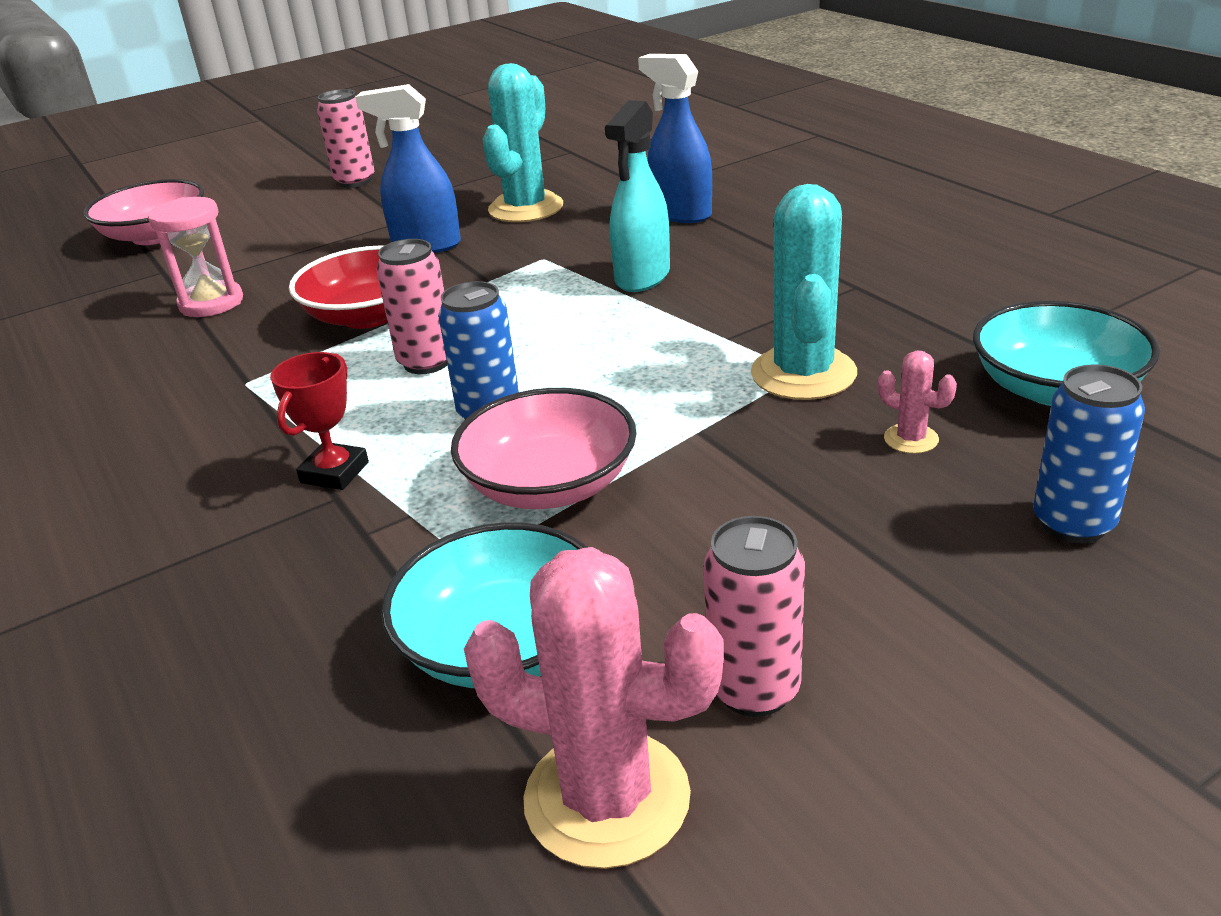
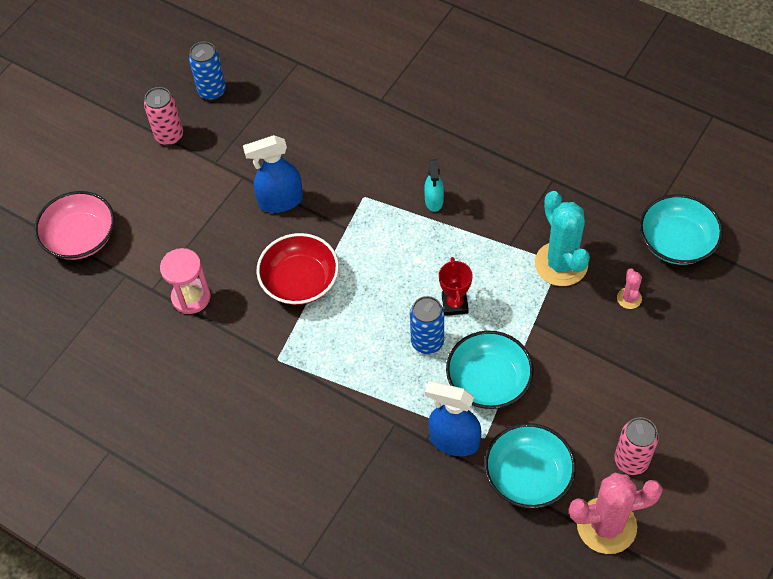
camera: 25 degrees left, 25 degrees up
(334, 472) = (382, 407): red trophy -> red trophy (455, 304)
(427, 362) = (365, 312): pink can -> none
(526, 208) = (315, 143): turquoise cactus -> none
(549, 484) = (488, 381): pink bowl -> turquoise bowl
(642, 277) = (434, 201): turquoise spray bottle -> turquoise spray bottle, size x0.62
(680, 213) = (417, 126): blue spray bottle -> blue spray bottle (454, 441)
(911, 439) = (629, 298): pink cactus -> pink cactus turned 75 degrees clockwise
(1073, 523) = (710, 332): blue can -> blue can (212, 91)

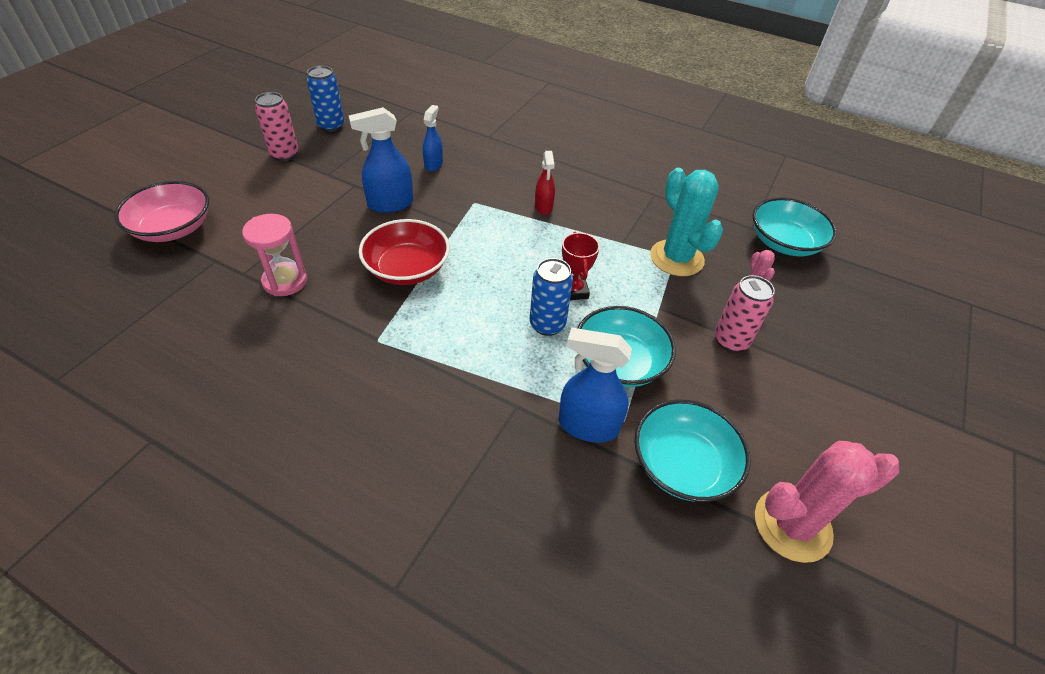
camera: 10 degrees left, 10 degrees down
(322, 145) = (433, 164): none -> blue spray bottle
(434, 201) = (543, 207): turquoise spray bottle -> red spray bottle
(631, 461) = (800, 446): pink can -> pink can (731, 341)

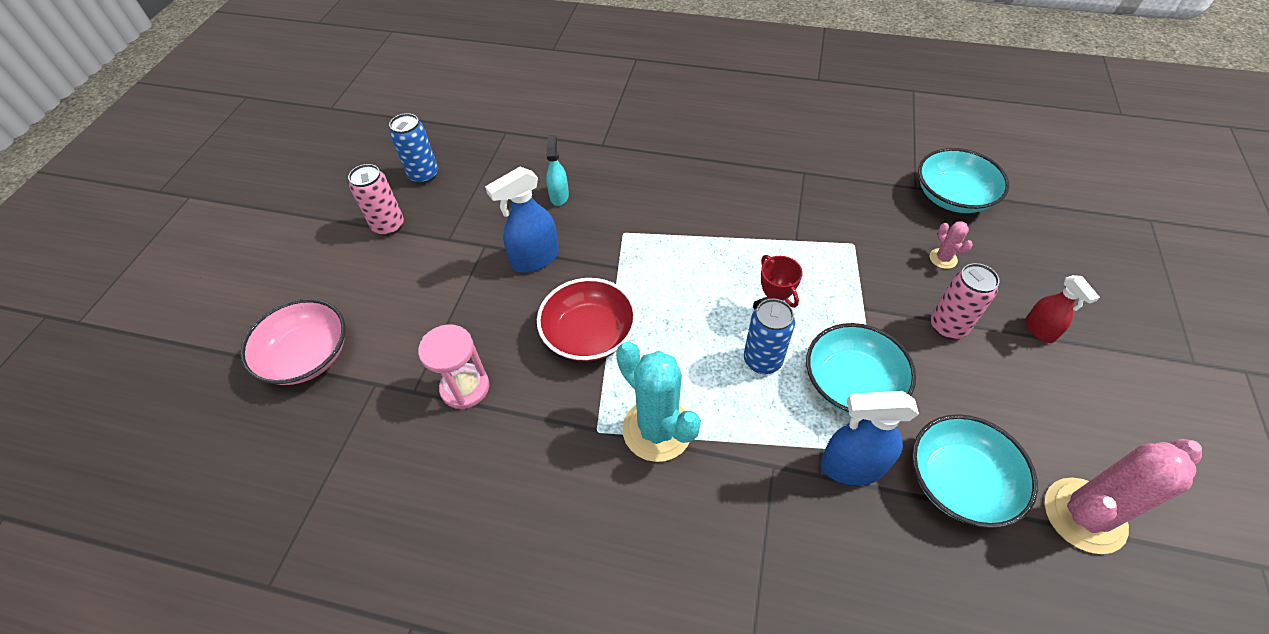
camera: 10 degrees left, 5 degrees up
(433, 164) = (559, 196): blue spray bottle -> turquoise spray bottle
(543, 207) = (698, 219): red spray bottle -> red spray bottle (1039, 330)
(676, 258) = (857, 244): turquoise cactus -> turquoise cactus (657, 430)

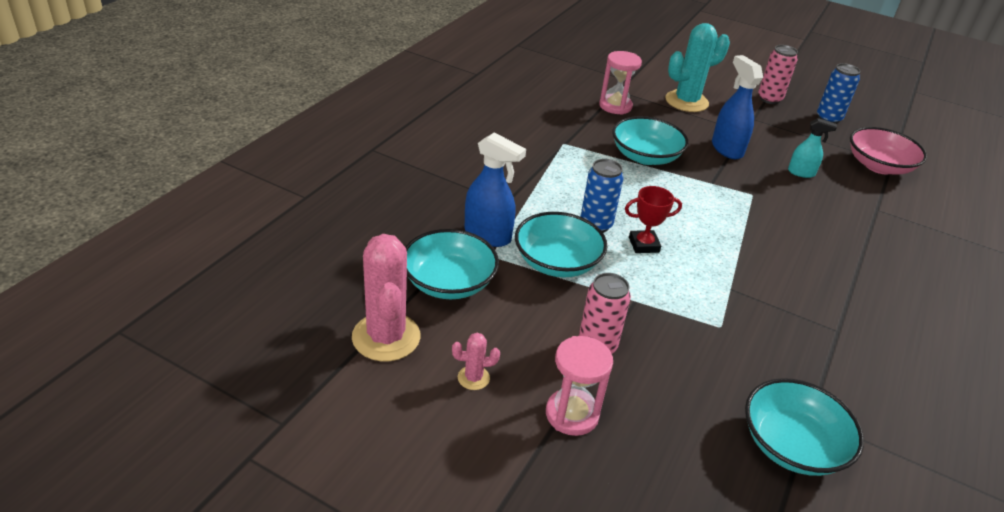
camera: 100 degrees right, 15 degrees down
(307, 356) = (656, 64): pink bowl -> pink bowl (879, 166)
(589, 334) = (645, 156): red bowl -> turquoise bowl
(657, 430) = (555, 165): turquoise cactus -> turquoise cactus (686, 101)
(851, 466) = (488, 235): blue spray bottle -> blue spray bottle turned 105 degrees clockwise
(943, 258) = (688, 386): pink cactus -> pink cactus (473, 378)
(1039, 330) = (572, 414): red spray bottle -> pink hourglass

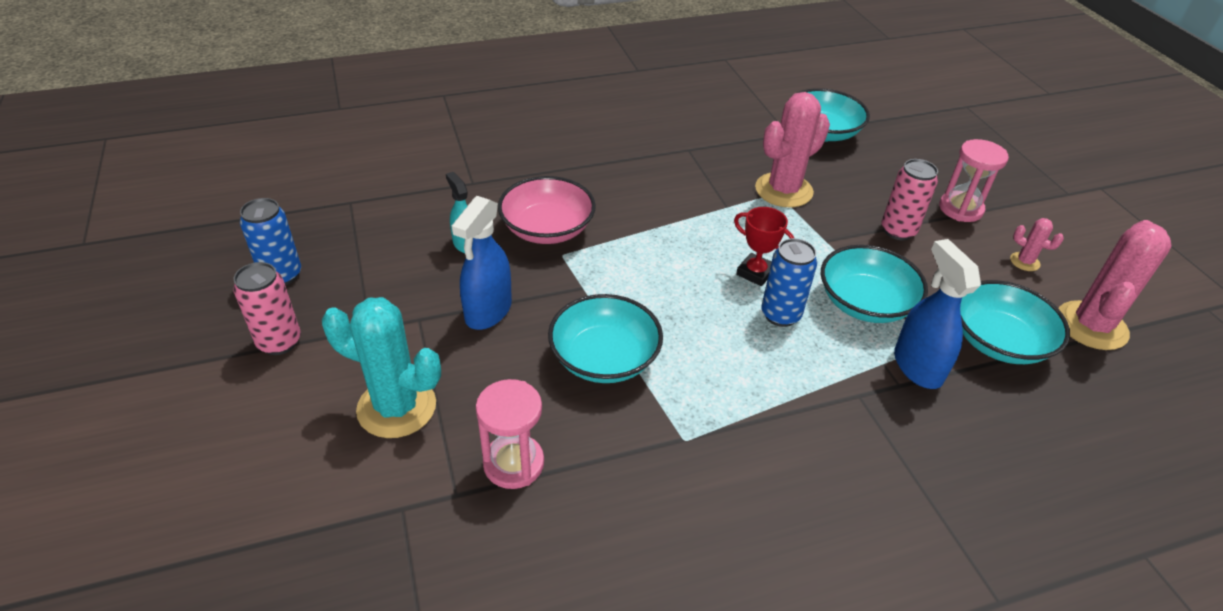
camera: 135 degrees left, 5 degrees up
(720, 333) = (783, 190): none -> pink cactus
(879, 166) = (371, 206): pink bowl -> pink bowl (547, 229)

